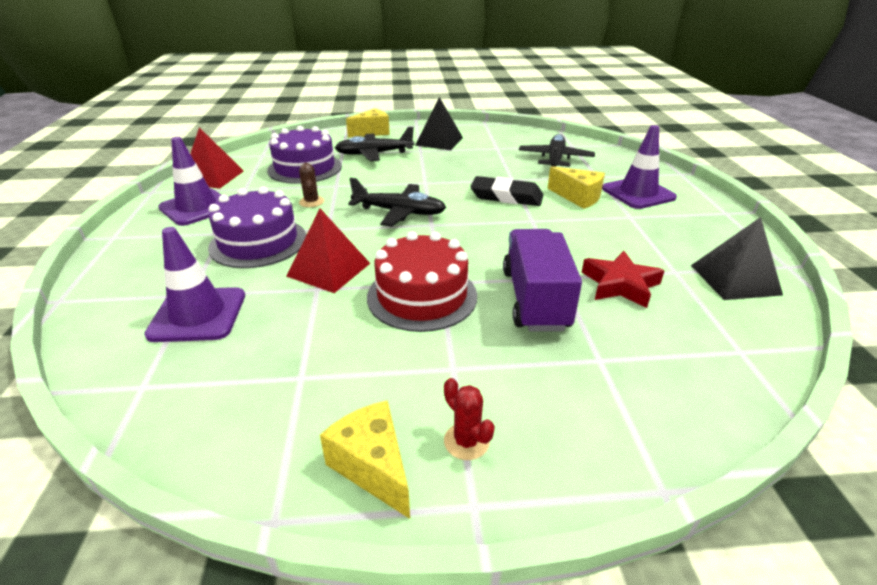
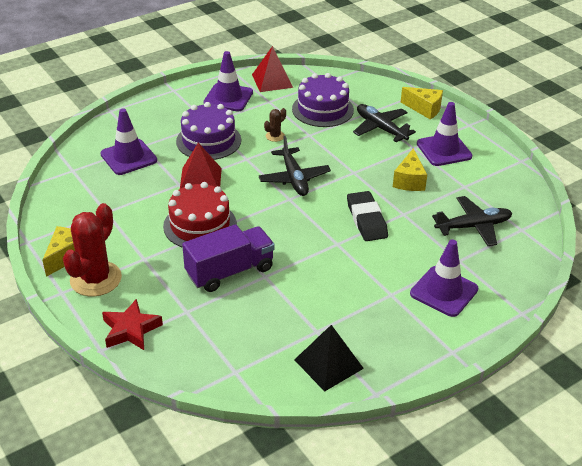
camera: 60 degrees right, 5 degrees up
(439, 141) = (444, 150): black pyramid -> purple traffic cone
(466, 441) = (96, 279): red cactus -> red cactus, size x2.18
(578, 197) = (401, 258): yellow cheese -> yellow cheese (409, 181)
(620, 285) = (276, 306): red star -> red star (131, 330)

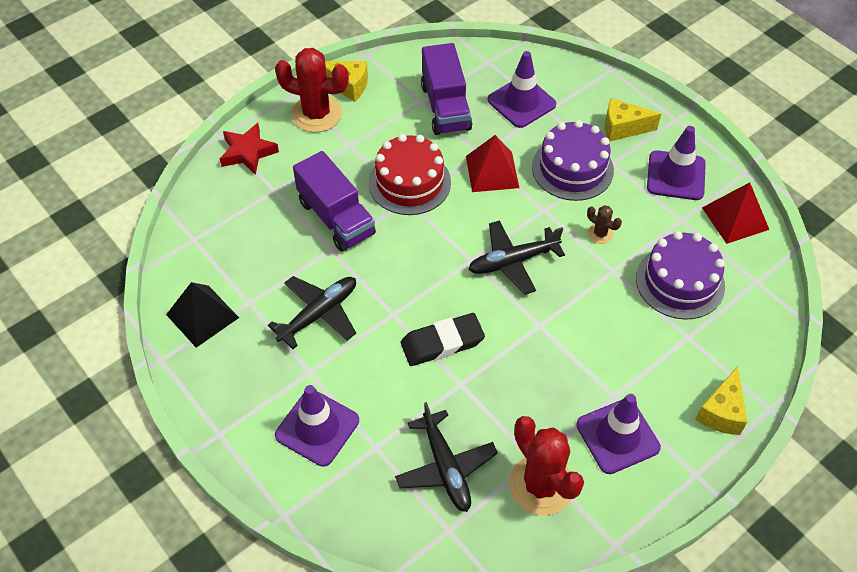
camera: 85 degrees right, 15 degrees up
(118, 198) = (445, 107): none -> purple truck
(380, 128) = (652, 354): black plane -> black plane (319, 314)
(409, 181) = (533, 391): yellow cheese -> yellow cheese (623, 128)
(483, 185) = (541, 485): none -> red cactus

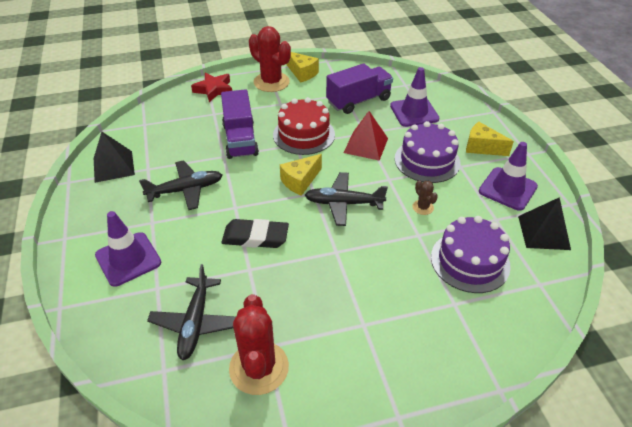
camera: 25 degrees right, 10 degrees down
(445, 107) = (358, 101): purple truck -> purple truck turned 135 degrees counterclockwise
(617, 436) = (347, 356): purple traffic cone -> none
(721, 412) = (451, 374): yellow cheese -> yellow cheese (300, 181)
(735, 218) = (543, 232): red pyramid -> black pyramid

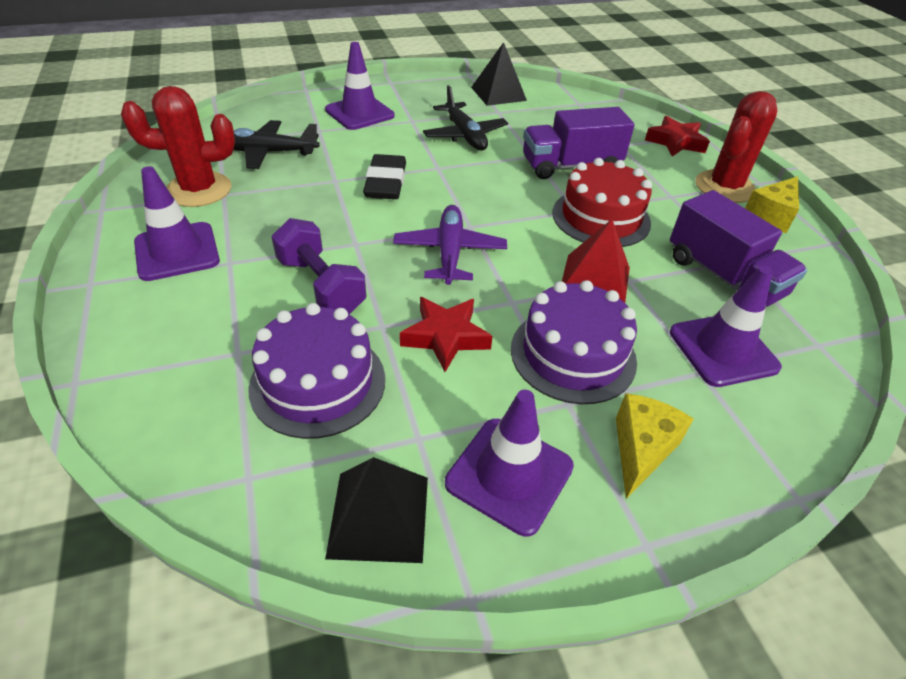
camera: 85 degrees right, 0 degrees up
(300, 181) = (492, 214): yellow cheese -> none
(343, 203) = (450, 252): black plane -> purple plane
(352, 363) = (177, 251): none -> purple traffic cone
(384, 267) = (321, 285): none -> purple dumbbell
(423, 207) = (445, 337): brown cactus -> red star

